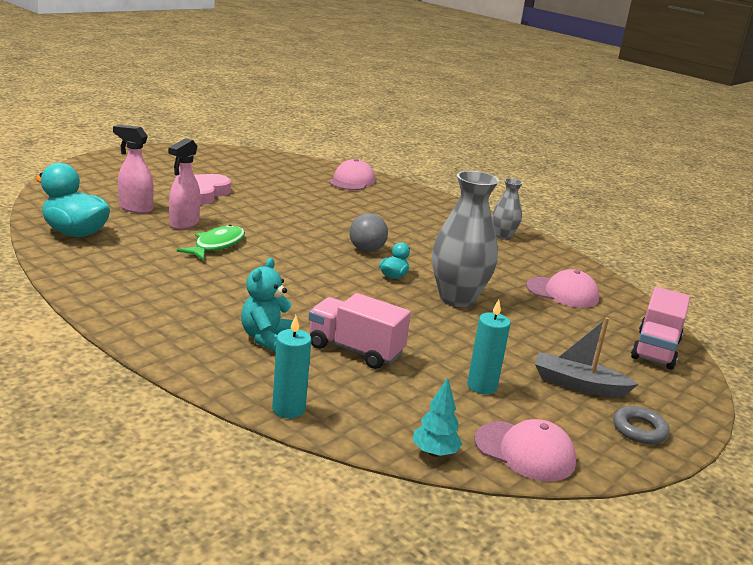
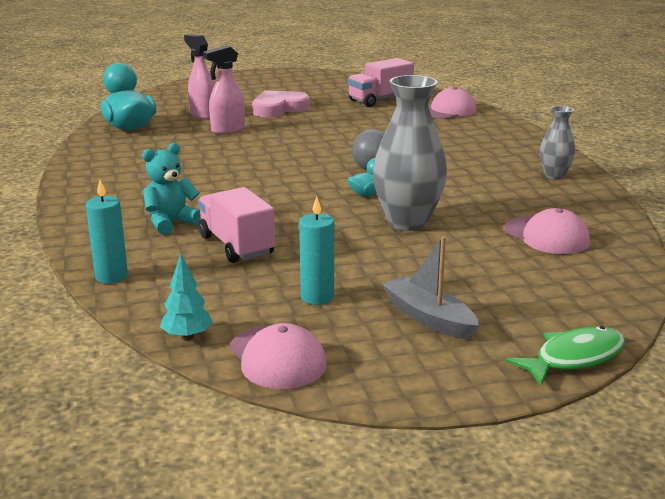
camera: 35 degrees right, 0 degrees up
(217, 245) = (232, 149): green fish -> green fish (574, 358)
(639, 430) = (438, 371): grey ring -> none
(655, 349) = (586, 307): pink truck -> pink truck (380, 100)

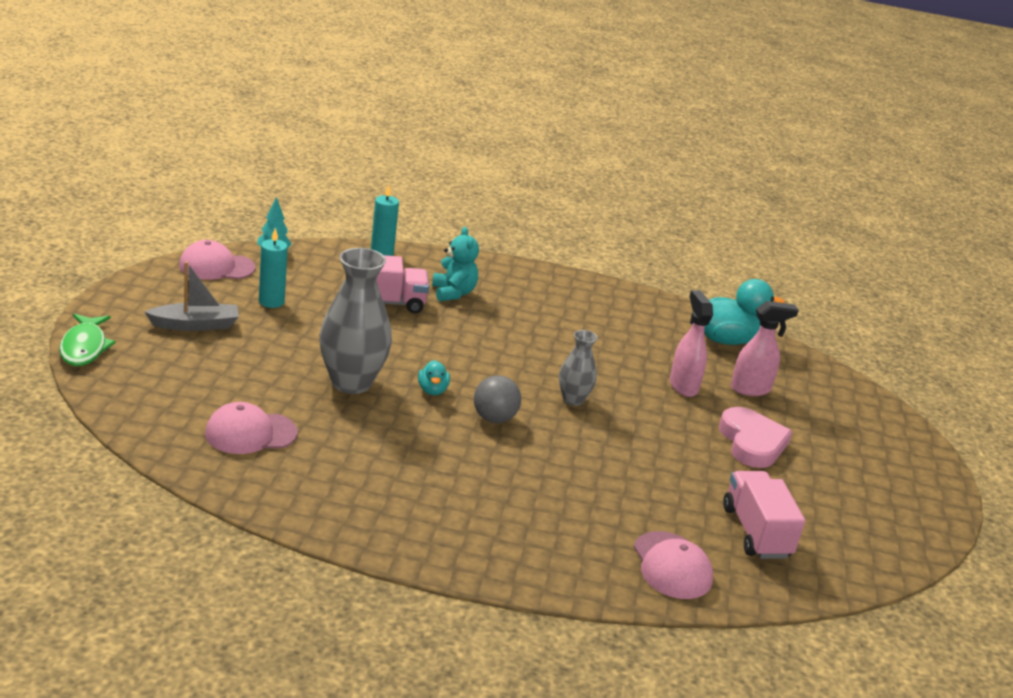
camera: 110 degrees right, 5 degrees up
(554, 176) = (376, 519): grey vase -> grey vase (573, 399)

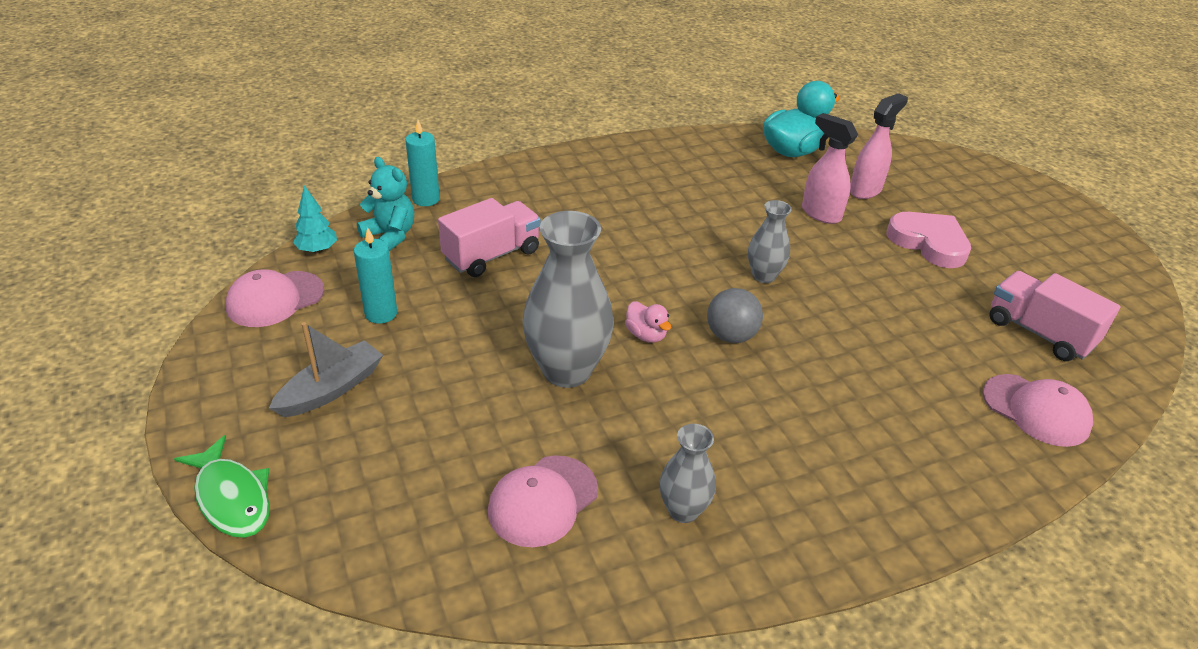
camera: 30 degrees left, 10 degrees up
(329, 480) = (683, 510): none -> grey vase
(432, 390) = (646, 335): turquoise duck -> pink duck
(453, 293) = (539, 212): turquoise teddy bear -> turquoise teddy bear (390, 236)

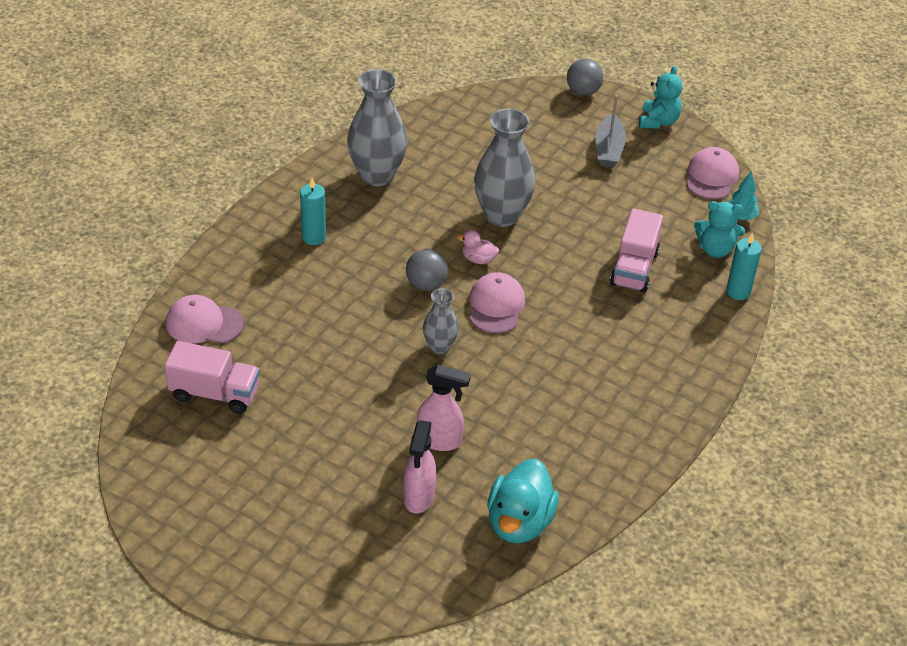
camera: 145 degrees right, 5 degrees up
(216, 394) = (658, 121): none -> turquoise teddy bear
(232, 498) = (583, 91): green fish -> grey ball
(381, 313) = (643, 197): turquoise candle -> turquoise candle (314, 237)
(543, 501) = (447, 150): pink cap -> pink cap (496, 306)
(683, 510) = (377, 175): grey vase -> grey vase, size x1.84
(929, 243) = (332, 452): pink heart -> none

